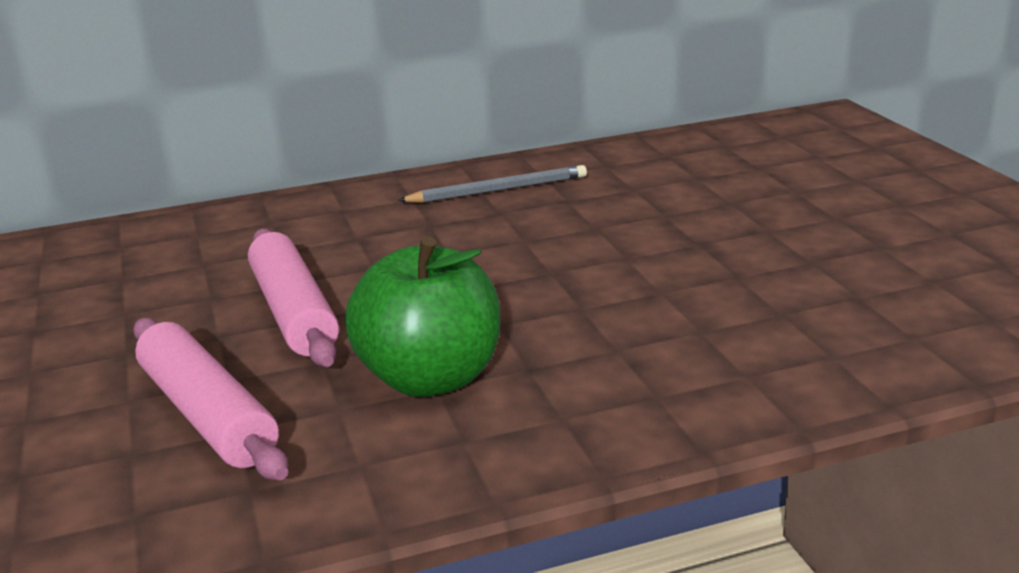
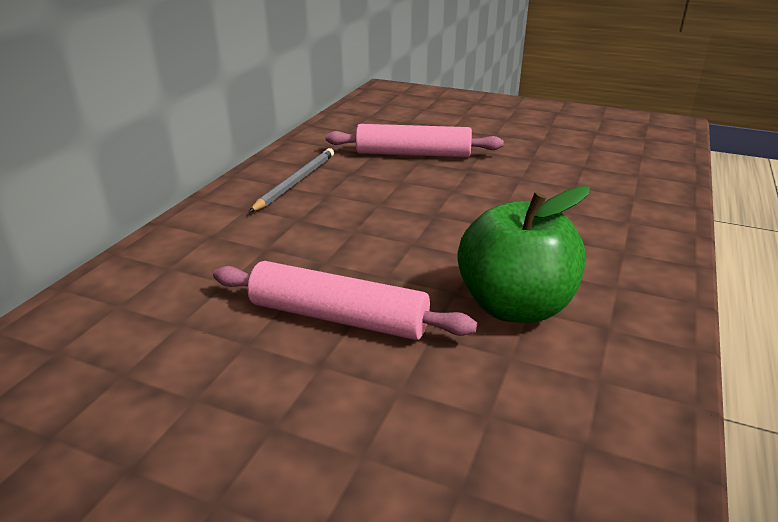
camera: 50 degrees left, 5 degrees up
(208, 415) = (446, 421): pink rolling pin -> pink rolling pin (413, 154)

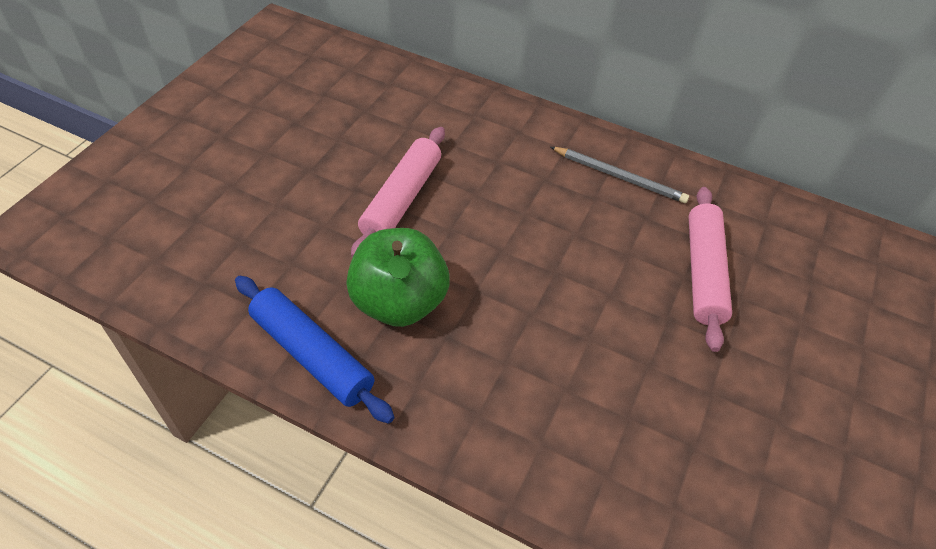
camera: 90 degrees right, 20 degrees up
(629, 368) = (312, 354): none -> blue rolling pin

